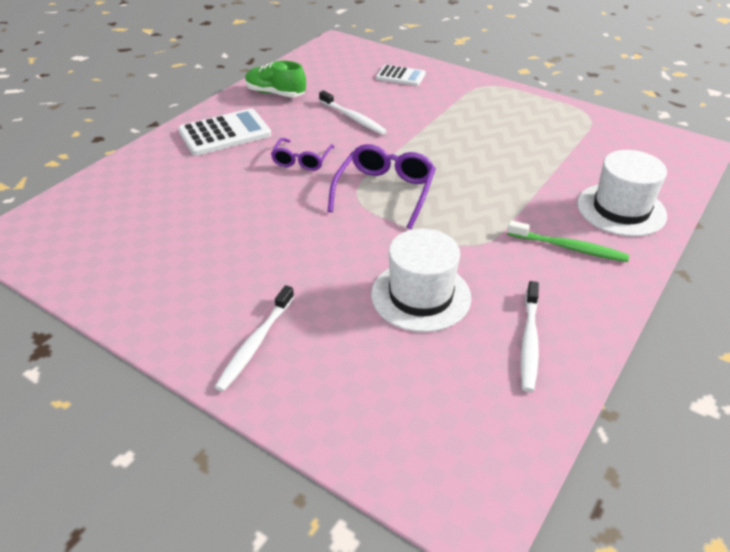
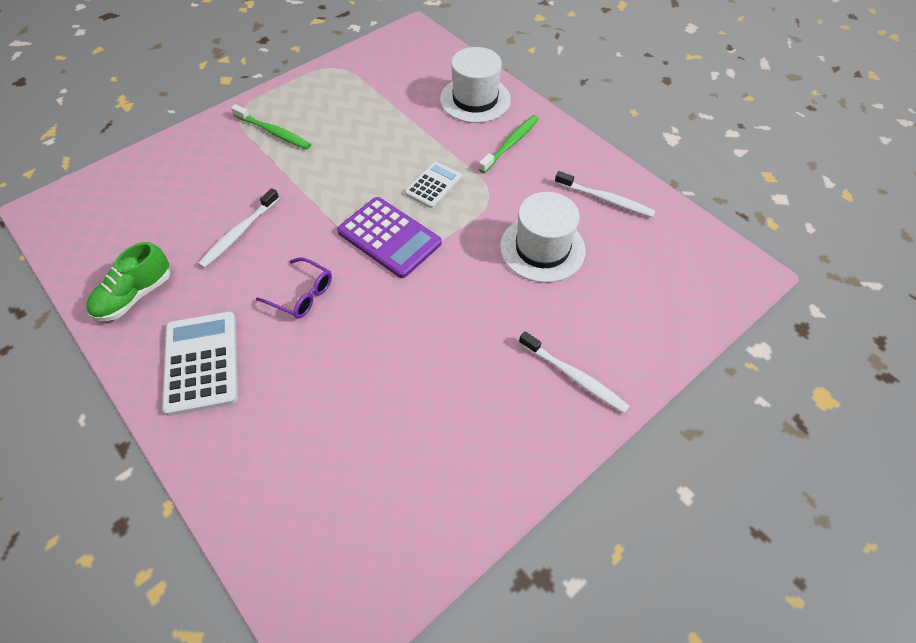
camera: 75 degrees left, 15 degrees up
(353, 118) = (239, 233): white toothbrush -> white toothbrush turned 150 degrees clockwise
(385, 191) = (389, 237): purple glasses -> purple calculator
(400, 76) = (174, 172): white calculator -> white calculator (433, 185)
(476, 105) = (273, 132): none -> green toothbrush

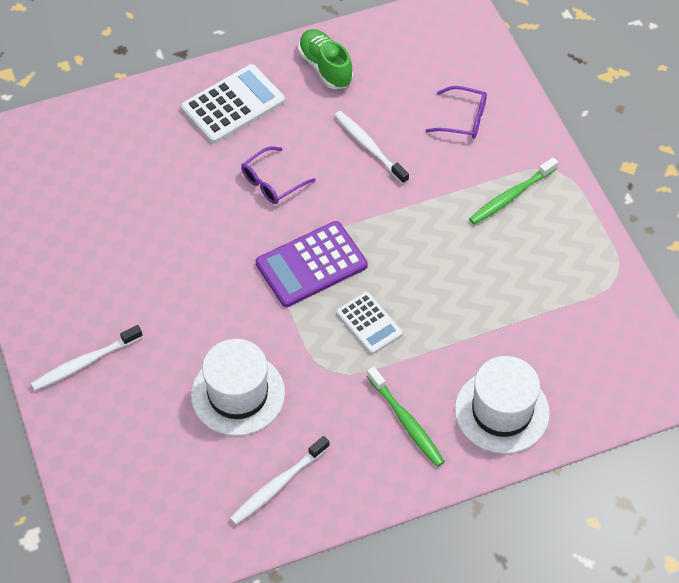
camera: 110 degrees right, 0 degrees up
(192, 177) = (463, 119): none -> purple glasses
(201, 362) = (233, 105): white calculator -> white calculator turned 45 degrees counterclockwise

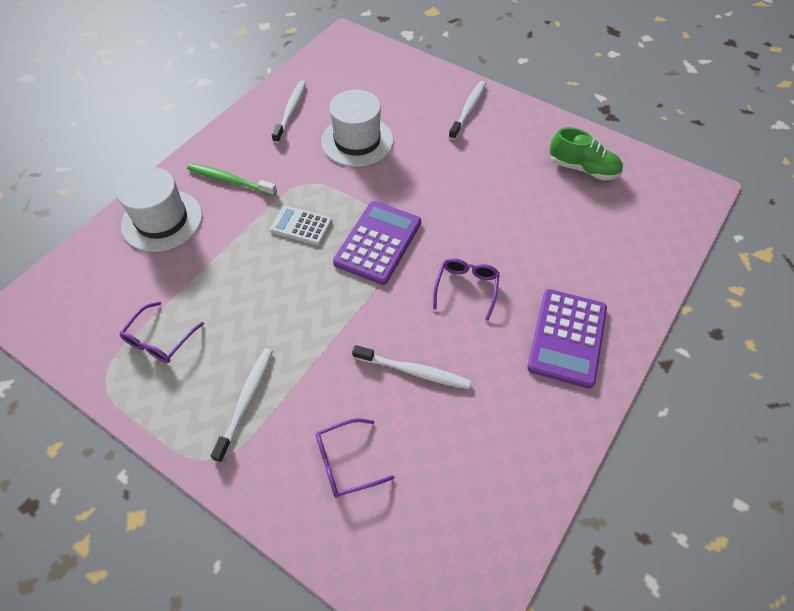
camera: 145 degrees right, 0 degrees up
(233, 105) = (567, 338): white calculator -> purple calculator
(325, 67) = (527, 434): green shoe -> green shoe (583, 168)
(511, 196) = (246, 402): green toothbrush -> white toothbrush
(558, 283) = (159, 340): none -> purple glasses

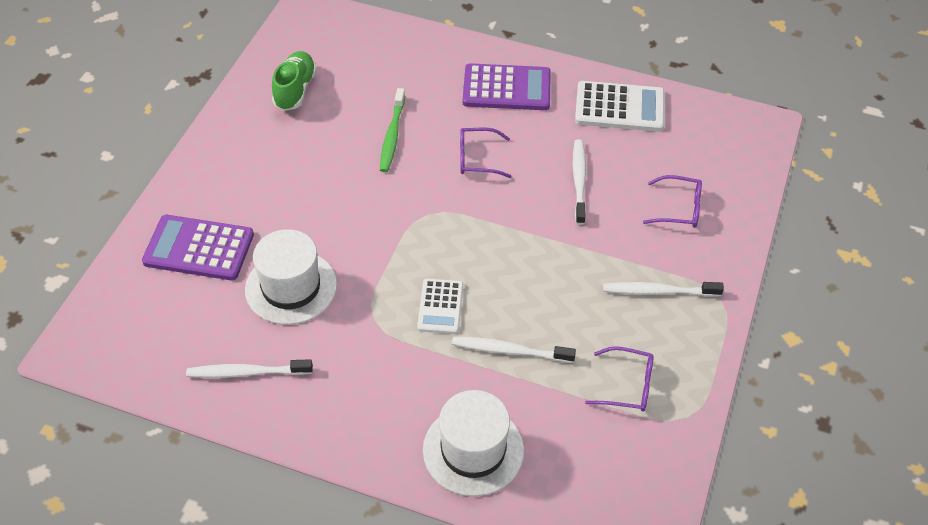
camera: 105 degrees left, 5 degrees down
(230, 180) = (389, 399): green toothbrush -> green toothbrush (392, 135)
(345, 462) = (679, 208): purple glasses -> purple glasses turned 45 degrees counterclockwise
(378, 242) = (443, 235): purple calculator -> purple calculator (199, 248)
(468, 110) = (216, 192): white toothbrush -> white toothbrush (510, 351)
(520, 449) = (619, 107): none -> white calculator

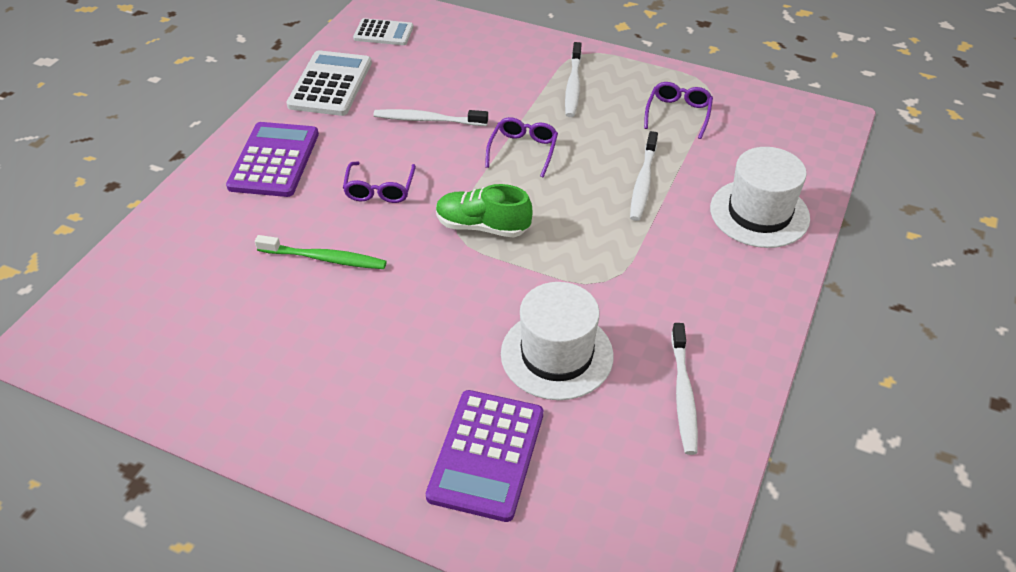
camera: 85 degrees left, 5 degrees down
(295, 90) = (209, 355): green shoe -> green shoe (482, 226)
(440, 307) = (588, 228): white calculator -> white calculator (383, 33)
(679, 208) = (475, 63): purple glasses -> purple glasses (523, 150)

